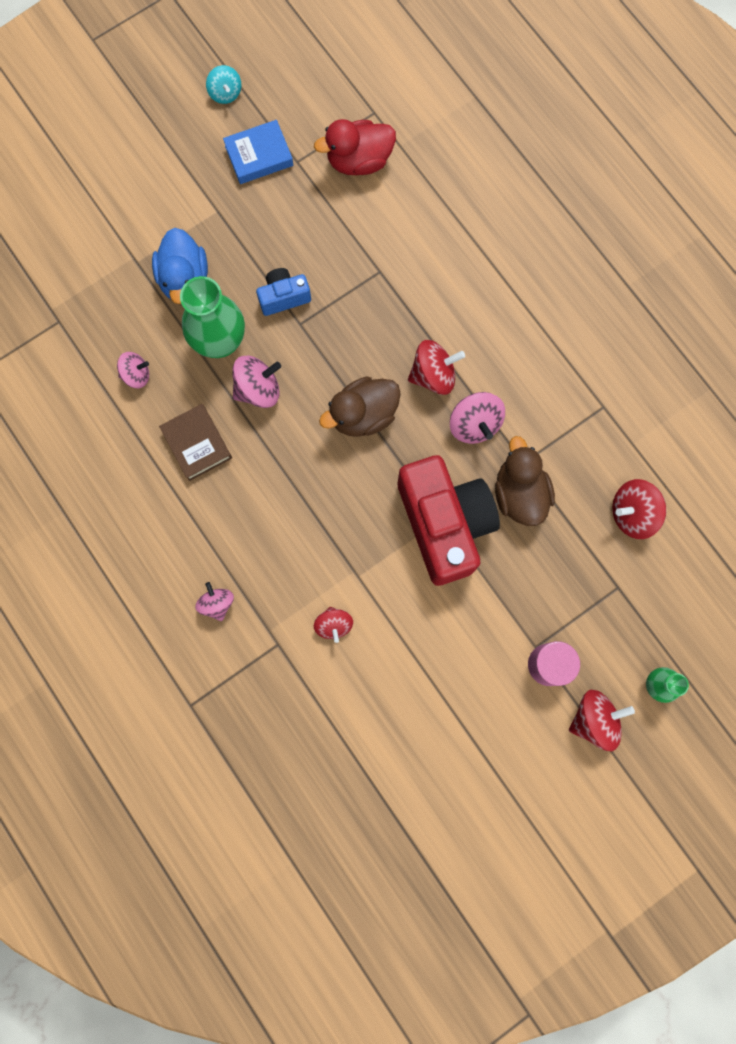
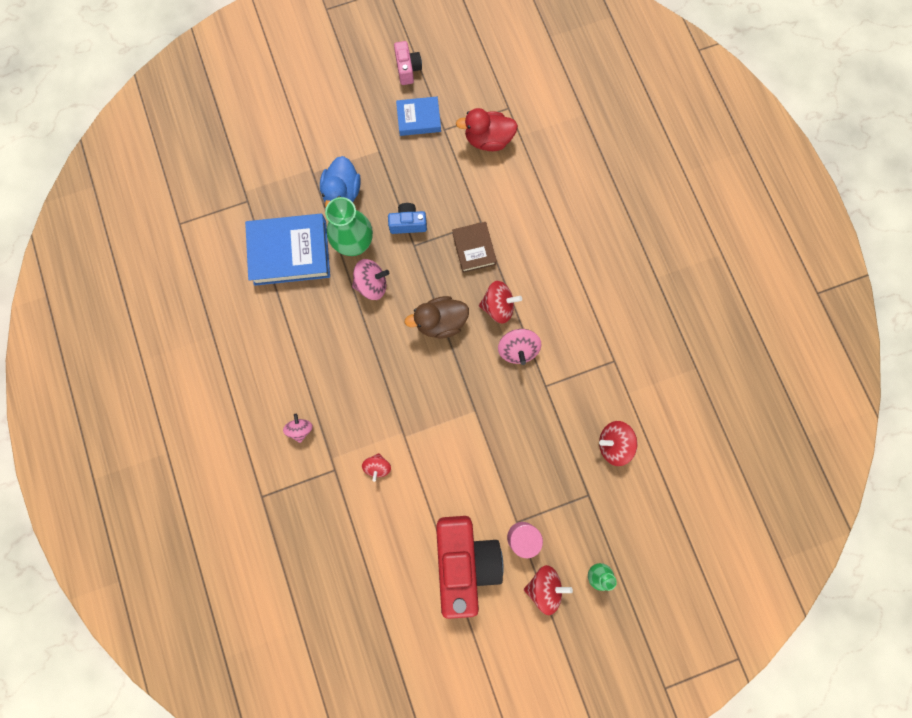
camera: 15 degrees right, 0 degrees up
(136, 375) = (290, 252): pink spinning top -> blue book
(197, 444) = (318, 312): brown book -> brown book (474, 249)
(225, 93) = (408, 69): turquoise spinning top -> pink camera
(444, 524) = (476, 415): red camera -> red camera (465, 560)
(519, 493) = (536, 408): brown duck -> none

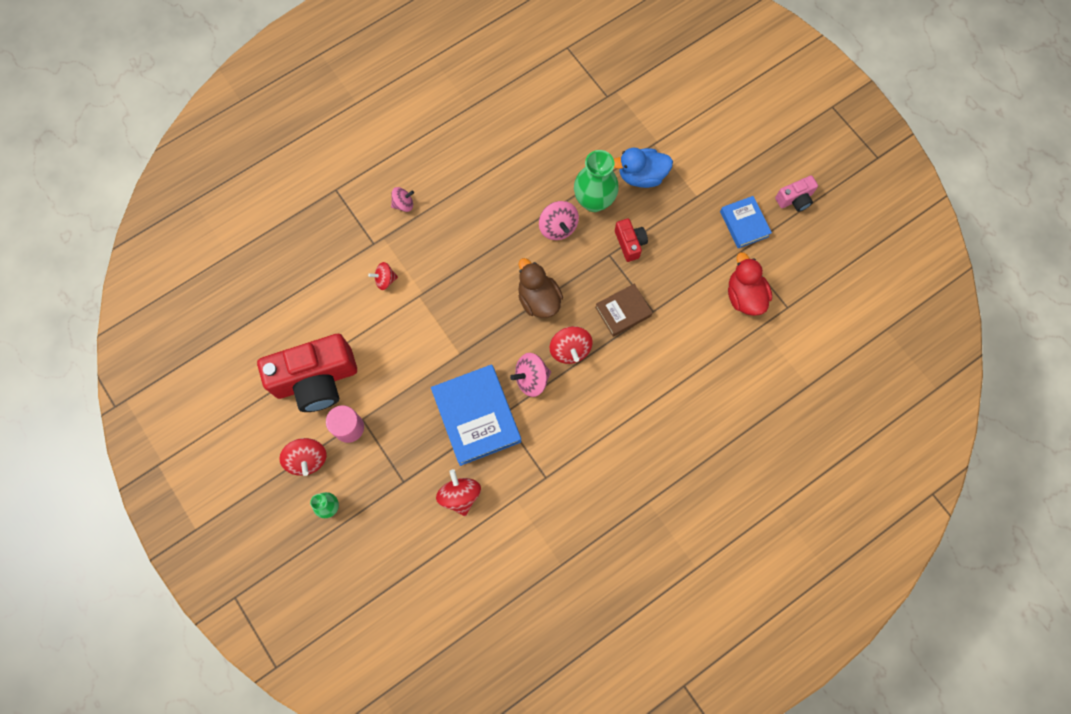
camera: 75 degrees right, 5 degrees down
(290, 252) = (568, 147): blue book -> blue book (476, 416)
(408, 223) = (630, 243): blue camera -> red camera

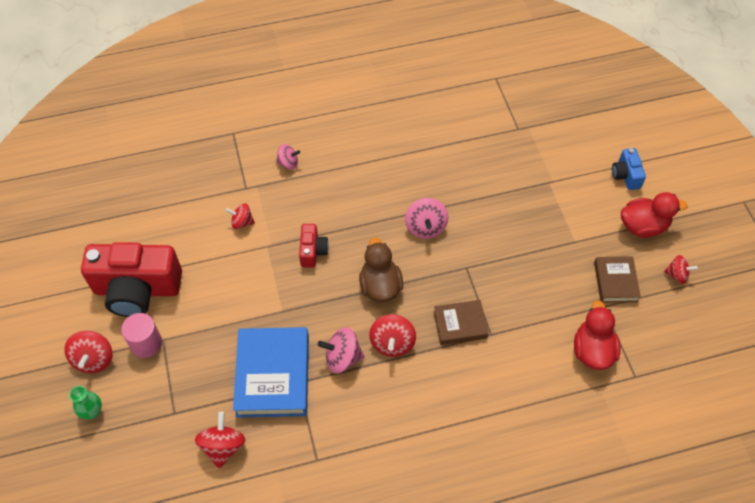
camera: 20 degrees right, 15 degrees down
(594, 201) = (470, 214): green vase -> none
(630, 243) = (491, 263): red camera -> red camera (312, 251)
(641, 176) = (525, 206): blue duck -> none
(721, 114) = (626, 175): none -> blue camera
(744, 224) = (615, 282): blue book -> brown book
(751, 161) = (643, 226): none -> red duck
(795, 199) = (677, 275): pink camera -> red spinning top

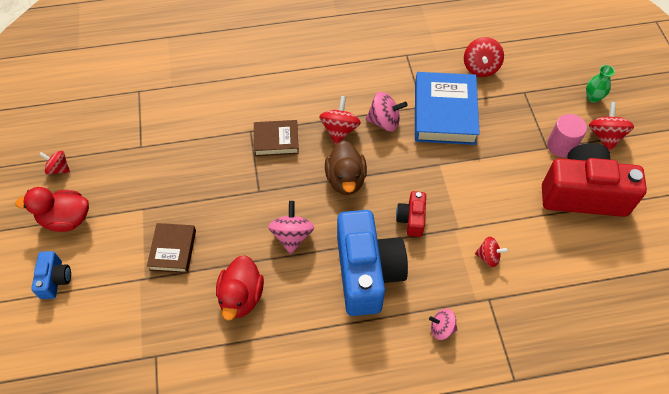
camera: 175 degrees left, 0 degrees up
(353, 201) = (367, 273): none -> blue camera
(592, 350) = (166, 112): red duck -> red duck (241, 297)
(615, 282) = (120, 167): brown book -> brown book (173, 250)

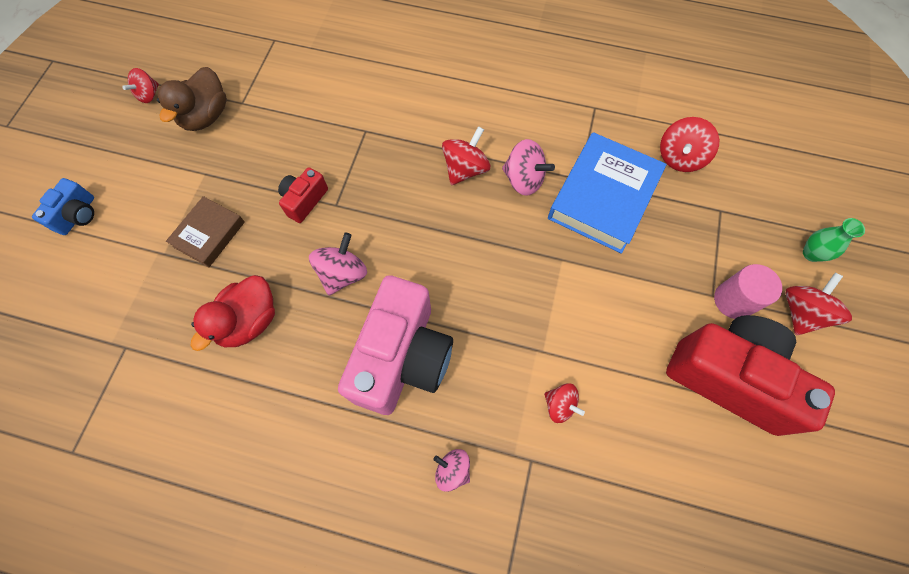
camera: 25 degrees right, 10 degrees up
(59, 169) = (149, 95): red spinning top -> red spinning top turned 105 degrees counterclockwise
(66, 219) = (125, 153): red duck -> none
(276, 141) = (387, 153): brown book -> none
(345, 180) = (440, 232): brown duck -> brown duck (206, 116)
(367, 273) = (402, 357): blue camera -> pink camera
(411, 219) = (491, 314): red camera -> red camera (304, 200)

